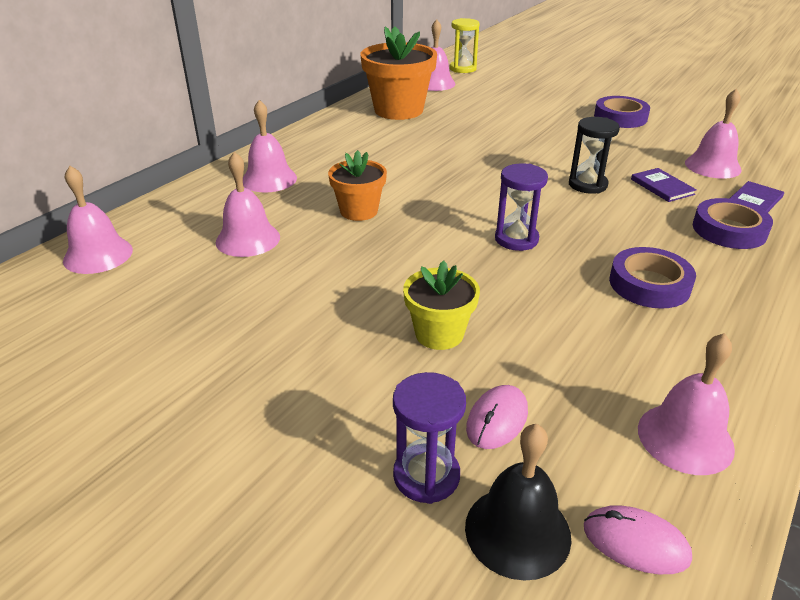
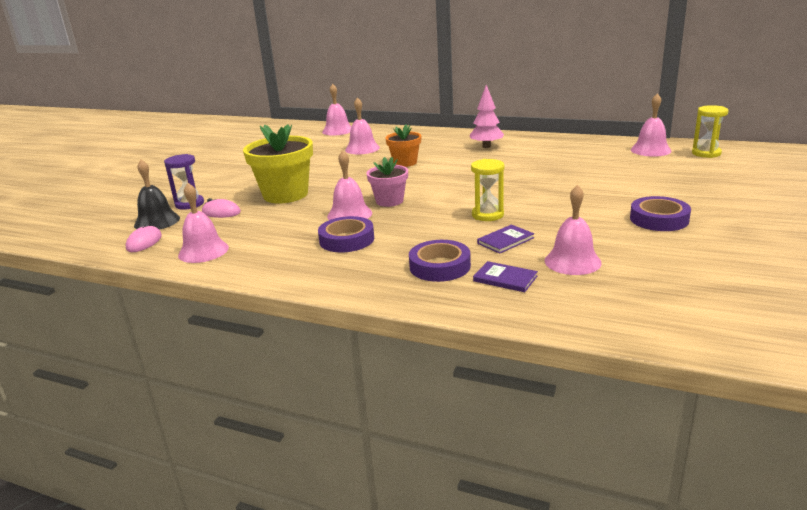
camera: 80 degrees right, 10 degrees down
(269, 179) = (432, 140): pink bell -> pink bell (349, 214)
(341, 150) = (486, 146): none -> pink tree
(398, 110) = (574, 149): orange flower pot -> none
(439, 334) = (285, 195): yellow flower pot -> yellow flower pot, size x1.71
(516, 239) = (389, 201): purple hourglass -> pink flower pot
(587, 185) = (487, 215): black hourglass -> yellow hourglass

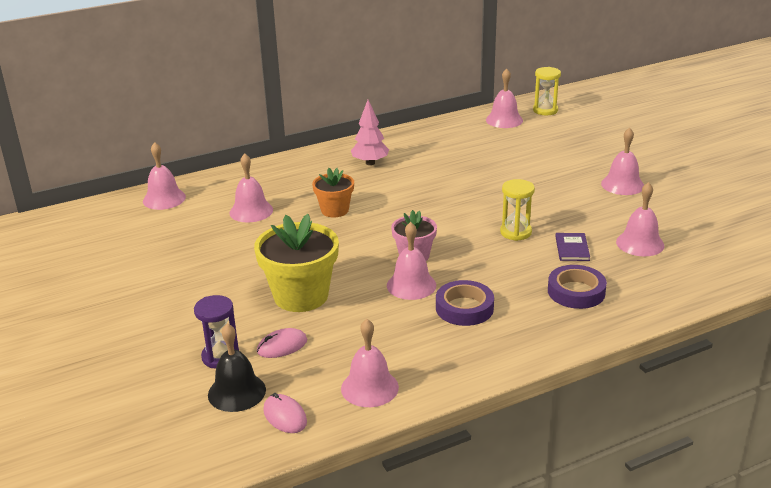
camera: 50 degrees left, 5 degrees up
(505, 279) = (631, 278): purple book -> none
(659, 219) = (622, 184): purple tape -> pink bell

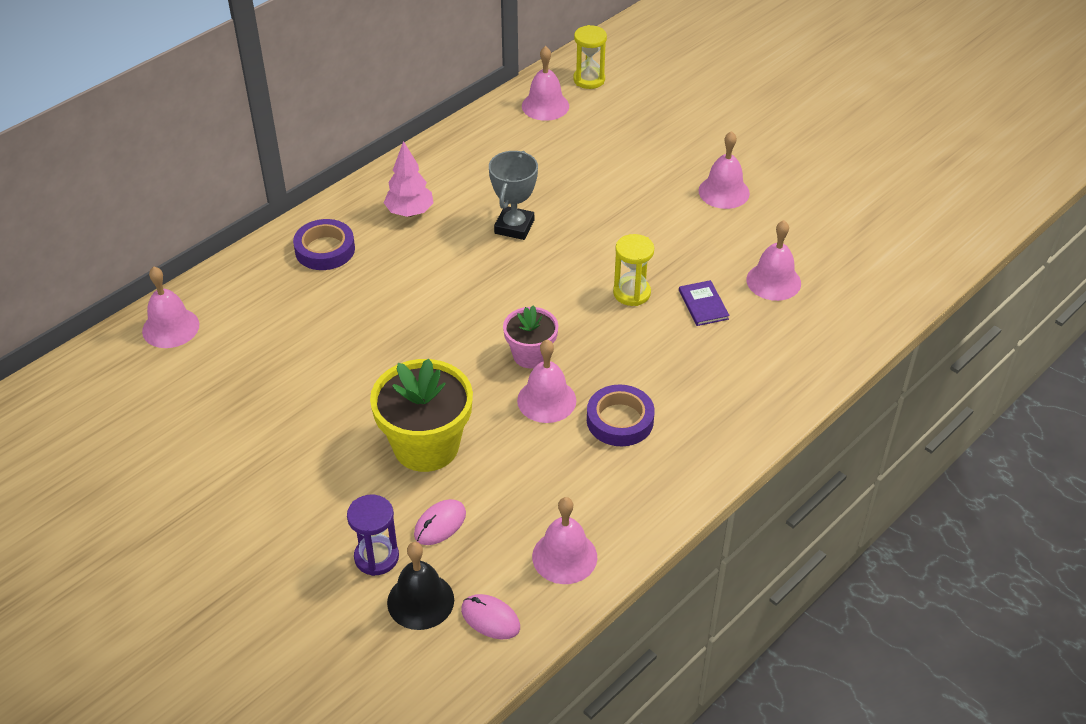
camera: 20 degrees left, 15 degrees up
(251, 211) = (297, 325): pink bell -> none
(335, 210) = (402, 302): orange flower pot -> none
(443, 181) = (514, 227): none -> grey trophy
(576, 292) = (730, 368): purple tape -> purple tape (325, 249)

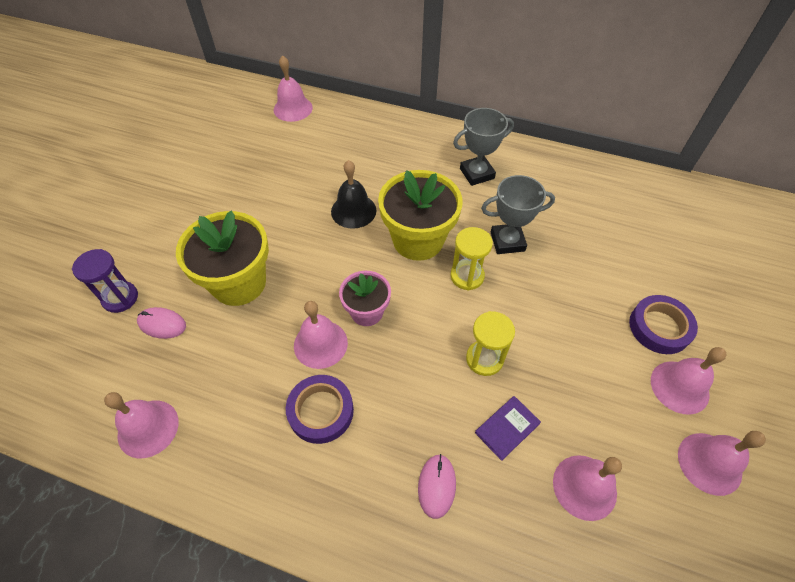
camera: 65 degrees right, 10 degrees up
(325, 249) = (407, 146): purple tape -> purple tape (659, 327)
(410, 212) = (477, 173): pink tree -> grey trophy
(420, 601) = (83, 343): black bell -> black bell (353, 211)
(467, 288) = (418, 240): none -> yellow flower pot
(490, 618) = (72, 398): pink mouse -> pink mouse (437, 486)
(545, 106) = (669, 203): pink bell -> pink bell (709, 463)
(589, 80) = (732, 219): yellow hourglass -> yellow hourglass (467, 276)

